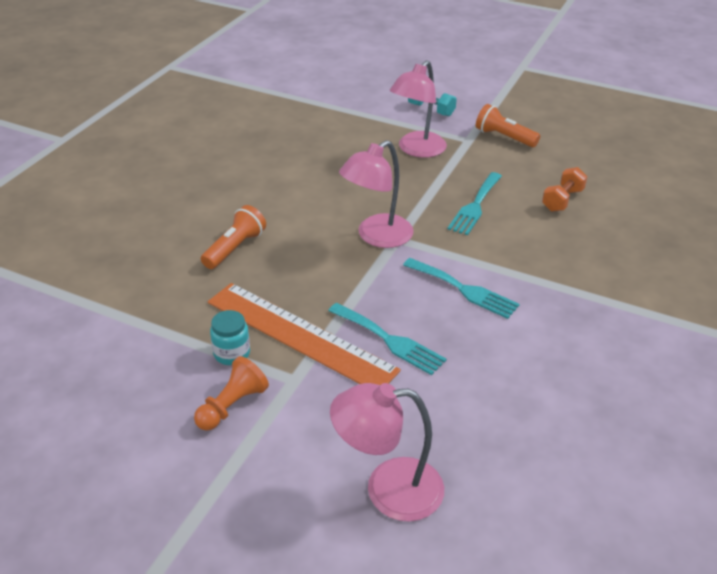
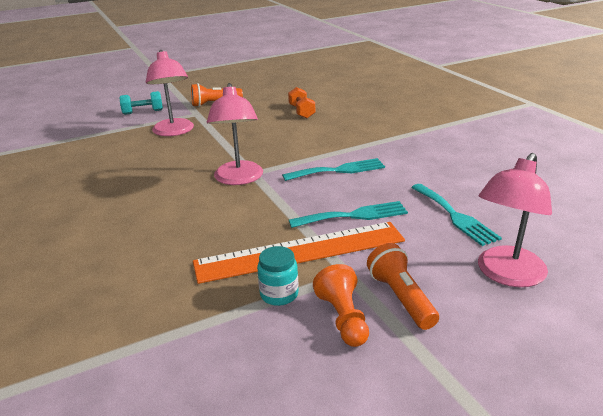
camera: 50 degrees left, 10 degrees down
(235, 248) = (150, 243): orange flashlight -> orange flashlight (401, 298)
(475, 206) = (264, 136): turquoise fork -> turquoise fork (455, 216)

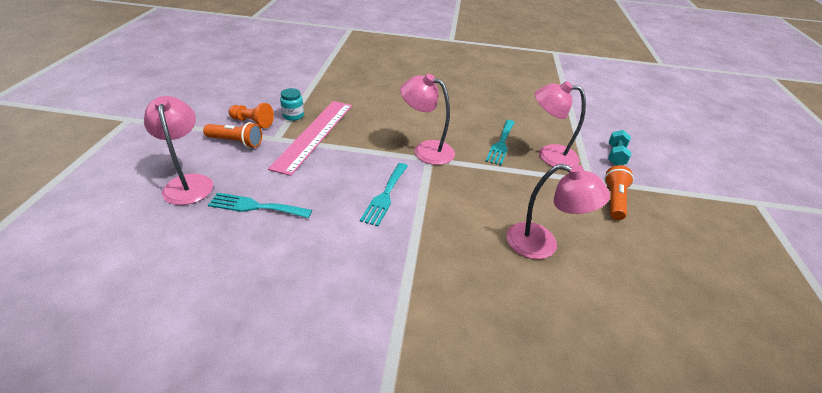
camera: 120 degrees right, 10 degrees up
(300, 252) = (314, 134): orange ruler -> pink ruler
(301, 112) = (542, 244): orange dumbbell -> pink lamp
(354, 215) = (319, 168): turquoise fork -> turquoise fork (501, 144)

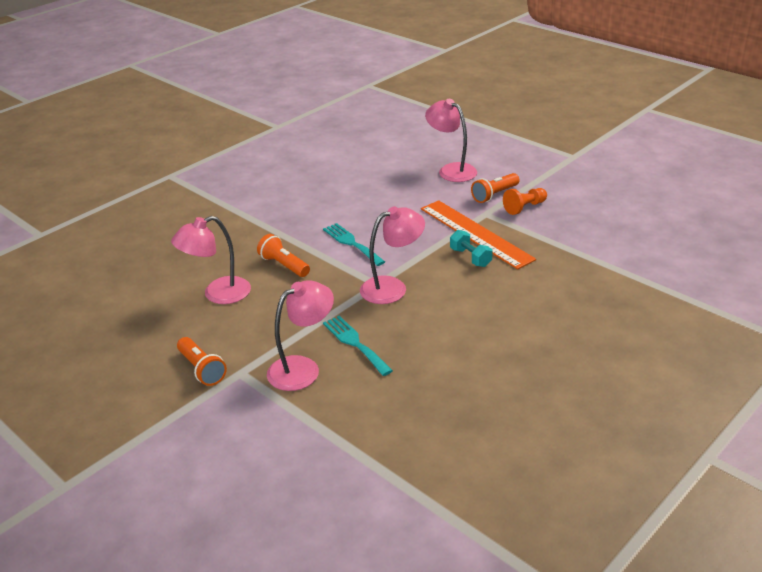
camera: 130 degrees right, 5 degrees down
(188, 183) = (451, 170): pink lamp -> pink lamp turned 150 degrees counterclockwise
(255, 206) = (397, 189): turquoise fork -> none
(293, 116) = (522, 230): turquoise jar -> none
(314, 134) = (476, 233): pink ruler -> orange ruler
(459, 223) = (284, 265): none -> orange flashlight
(615, 155) = (246, 425): turquoise dumbbell -> turquoise dumbbell (470, 257)

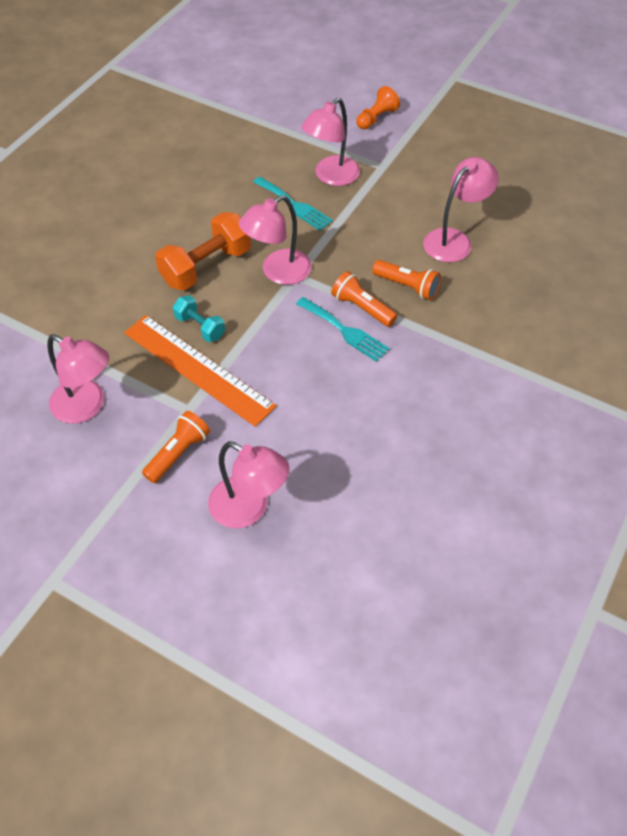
camera: 165 degrees right, 20 degrees up
(202, 369) = (416, 165): orange flashlight -> orange flashlight (362, 308)
(458, 299) = (206, 267): none -> orange dumbbell
(524, 207) = (136, 430): orange pawn -> orange pawn (376, 118)
(562, 222) = (87, 407): none -> pink lamp

